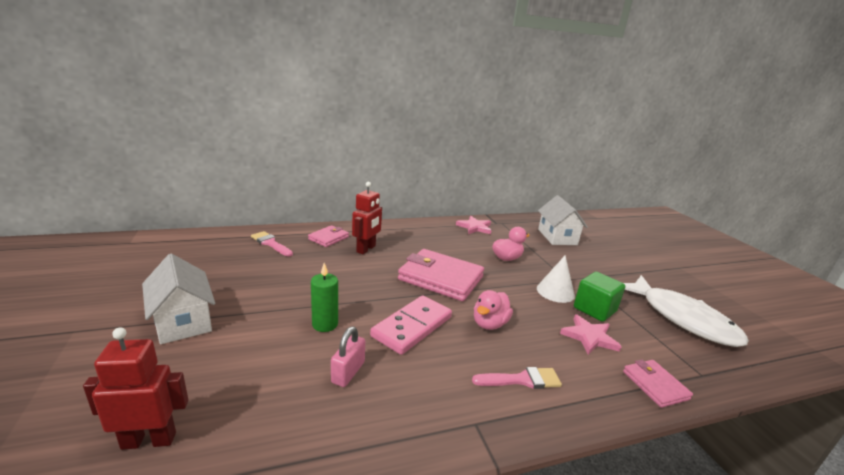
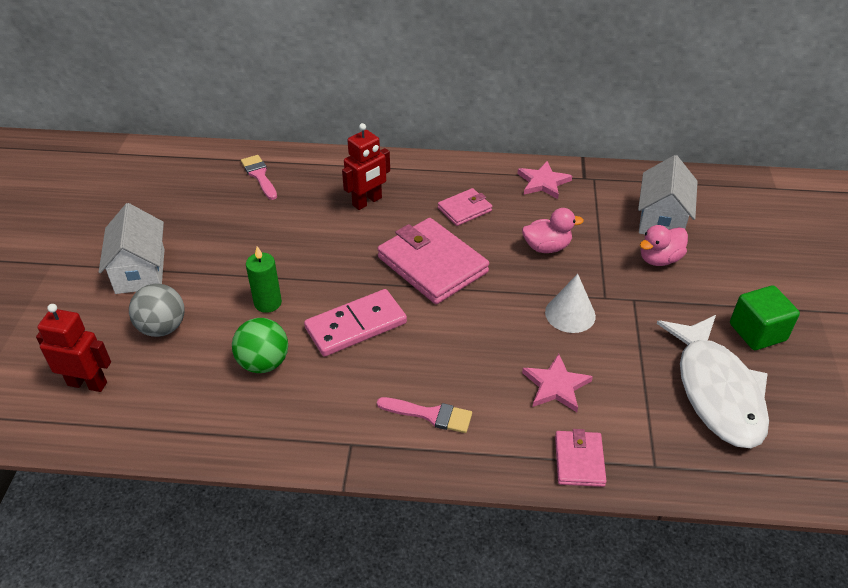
camera: 25 degrees right, 20 degrees up
(226, 364) = (162, 328): none -> grey ball
(328, 238) = (330, 176): pink wallet -> pink wallet (464, 209)
(348, 372) = (263, 363): pink padlock -> green ball
(489, 324) = (446, 341): pink duck -> pink duck (659, 259)
(594, 309) = (600, 351): green cube -> green cube (757, 332)

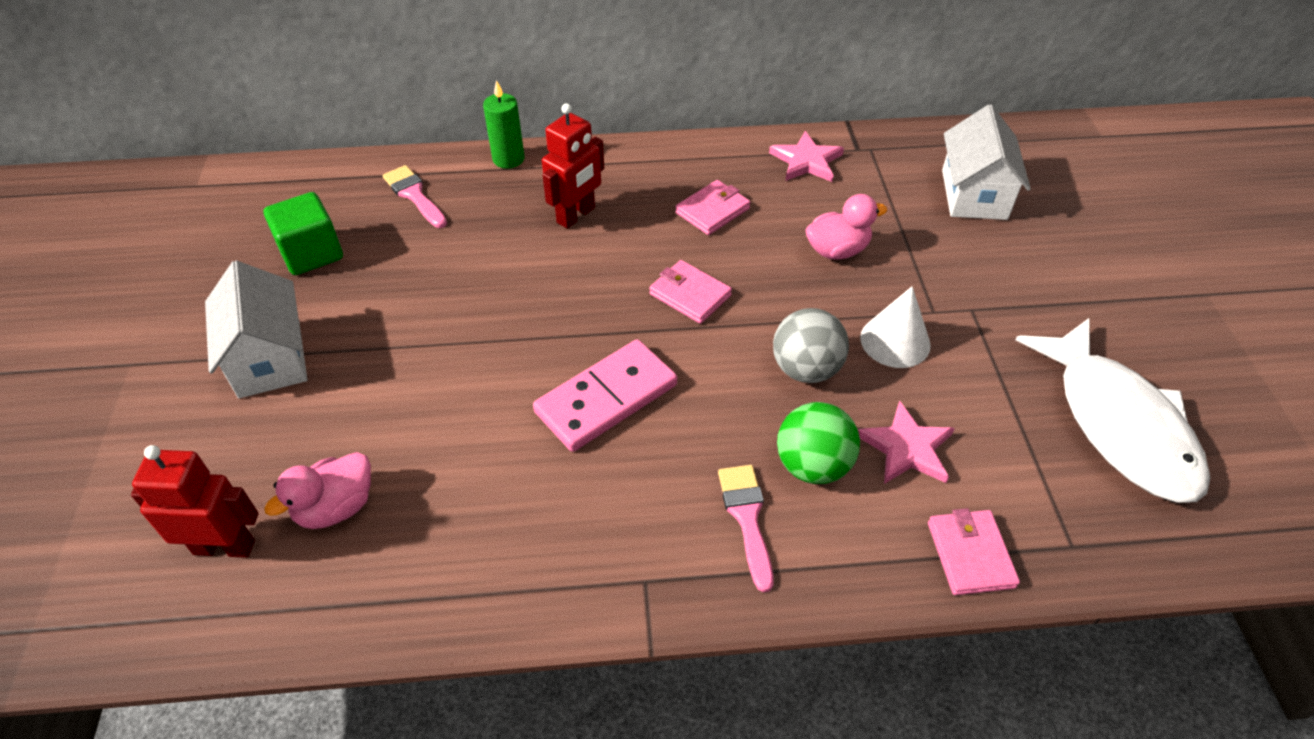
camera: 10 degrees left, 5 degrees up
(162, 328) = (322, 441): grey ball -> grey ball (805, 369)
(263, 363) = (486, 474): green ball -> green ball (812, 465)
(268, 303) = (471, 382): green candle -> green candle (508, 159)
(430, 415) = (747, 518): pink brush -> pink brush turned 105 degrees counterclockwise
(432, 265) = (690, 295): pink wallet -> pink wallet, size x0.52
(659, 259) = (987, 249): pink duck -> pink duck (336, 507)
(757, 332) = (1142, 333): green cube -> green cube (311, 253)

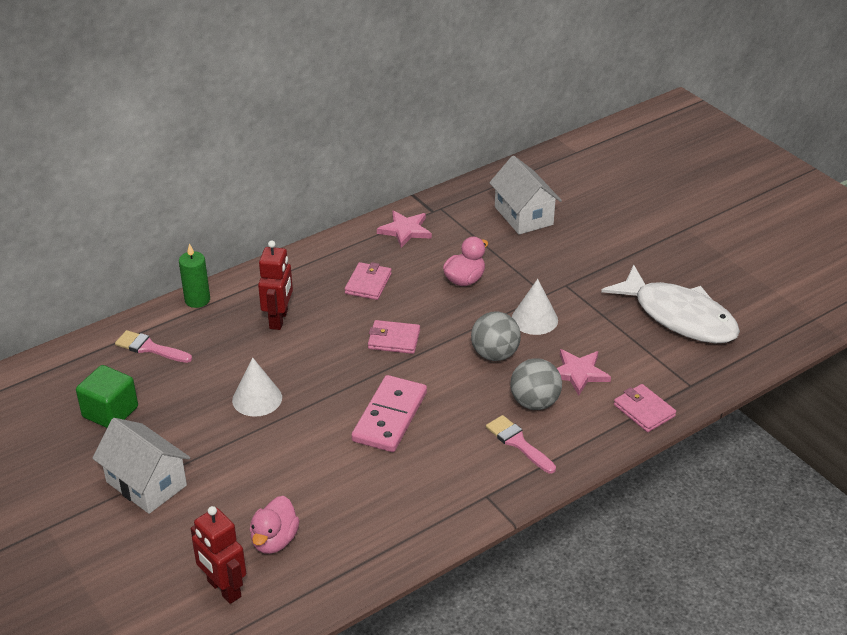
camera: 30 degrees left, 10 degrees down
(224, 546) = (223, 589): red robot -> red robot turned 105 degrees counterclockwise
(473, 304) = (257, 398): none -> white cone
(812, 465) = (534, 402): green ball -> grey ball

